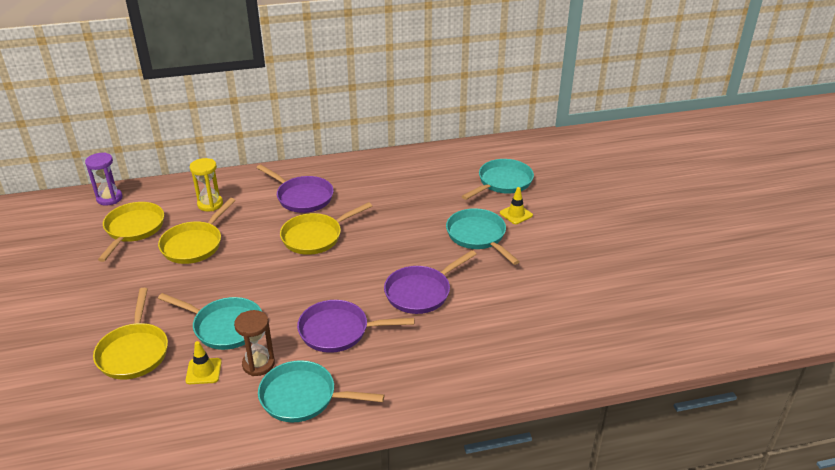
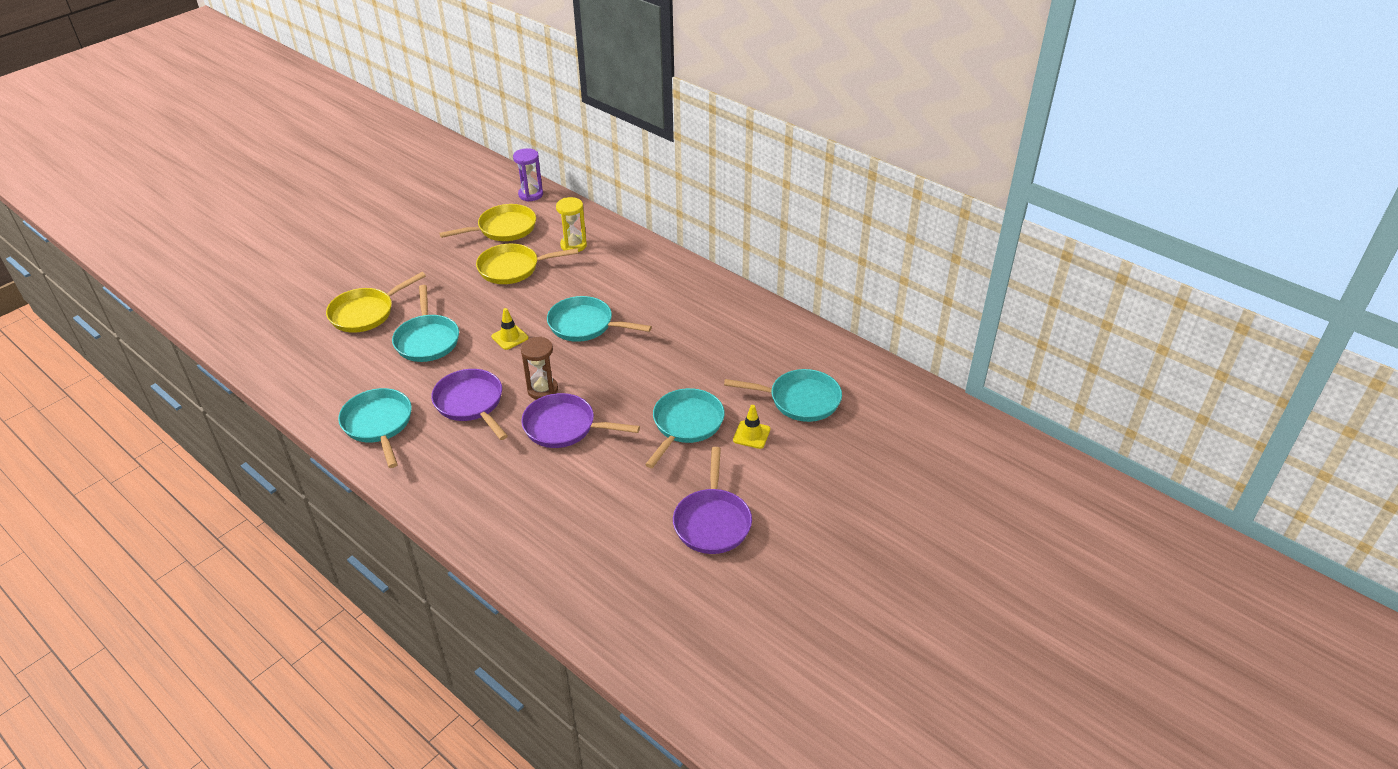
camera: 55 degrees right, 5 degrees up
(203, 371) = (370, 358): yellow traffic cone -> yellow traffic cone (510, 337)
(258, 364) = (398, 381): brown hourglass -> brown hourglass (542, 390)
(302, 197) = (635, 287): purple pan -> purple pan (712, 522)
(315, 237) = (585, 325): yellow pan -> turquoise pan

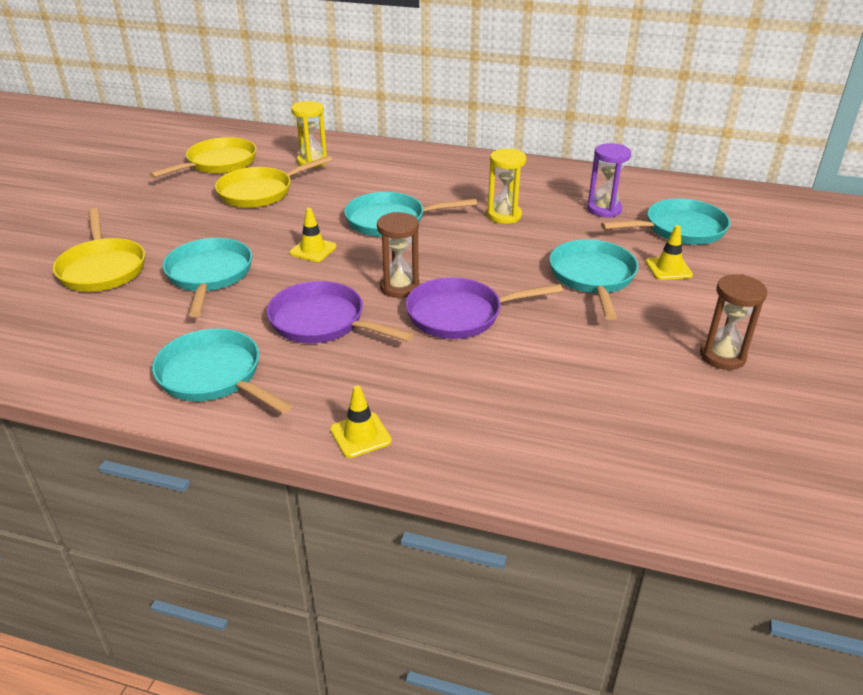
camera: 25 degrees left, 5 degrees down
(366, 313) = (102, 268): yellow pan -> yellow pan turned 45 degrees counterclockwise
(427, 340) = (209, 275): turquoise pan -> turquoise pan turned 150 degrees counterclockwise
(431, 497) = (360, 435): none -> yellow traffic cone
(530, 194) = (225, 133): purple hourglass -> purple hourglass (604, 209)
(673, 345) = (504, 215): none -> yellow hourglass
(712, 522) = (722, 356): purple pan -> brown hourglass

